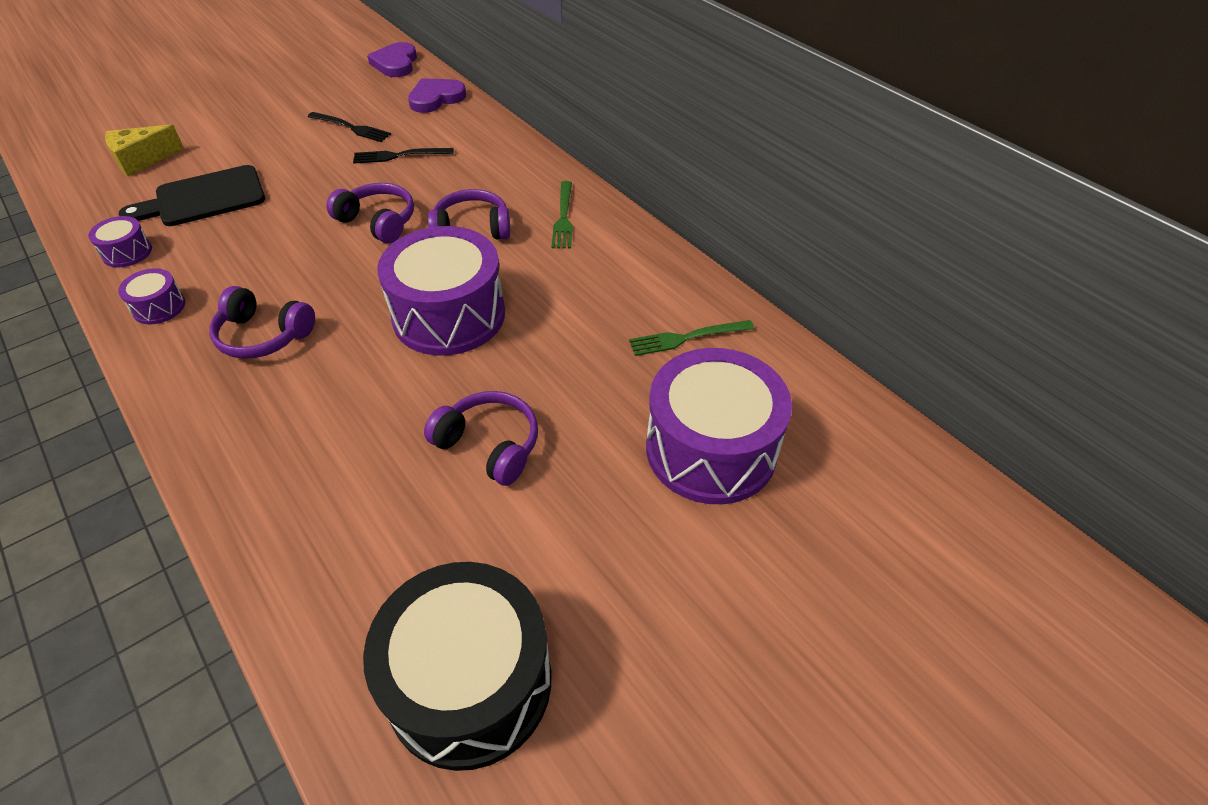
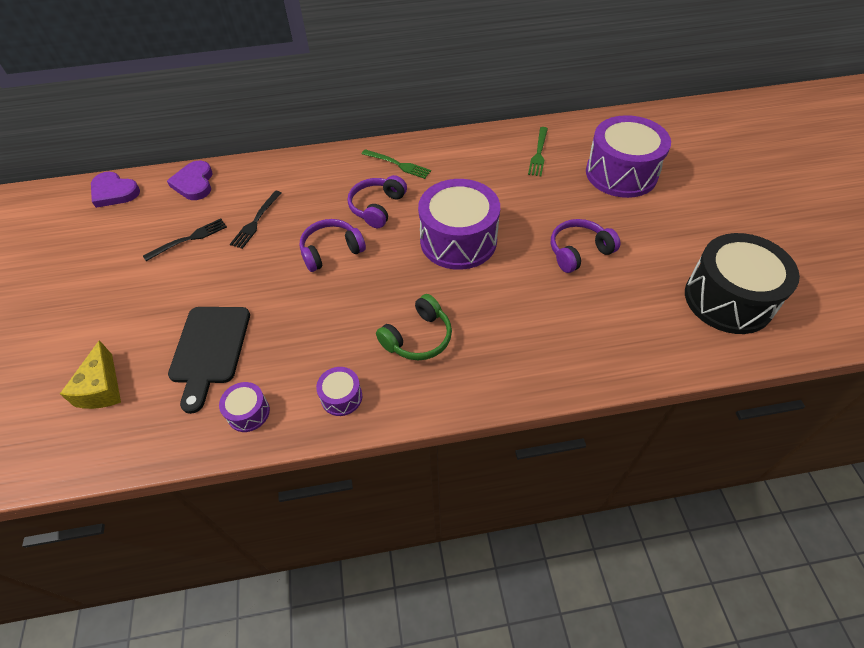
camera: 60 degrees left, 5 degrees up
(263, 336) = (418, 337): purple headphones -> green headphones

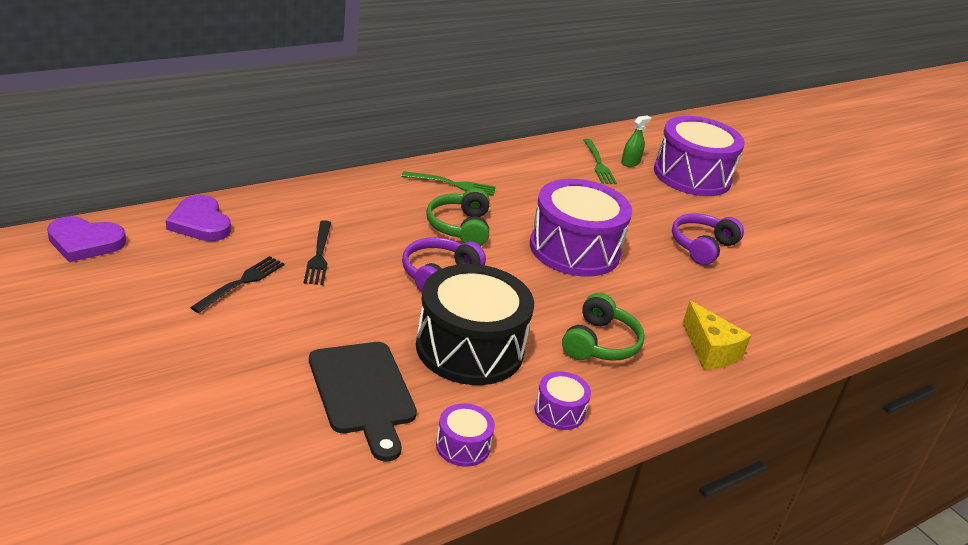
camera: 30 degrees left, 20 degrees down
(102, 388) = (247, 458): yellow cheese -> yellow cheese (710, 351)
(377, 207) = (460, 227): purple headphones -> green headphones
(569, 154) = (630, 162): none -> green spray bottle
(728, 299) = (860, 270): black drum -> black drum (469, 348)

